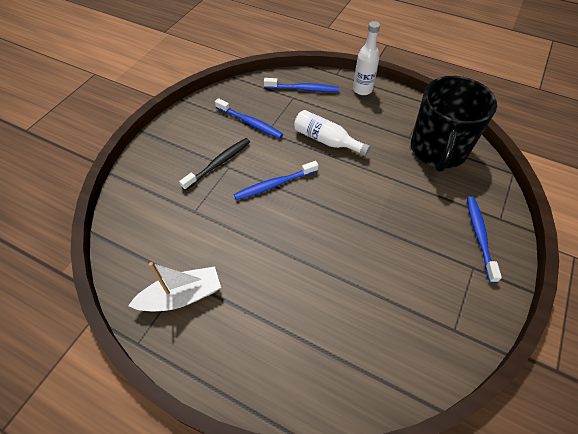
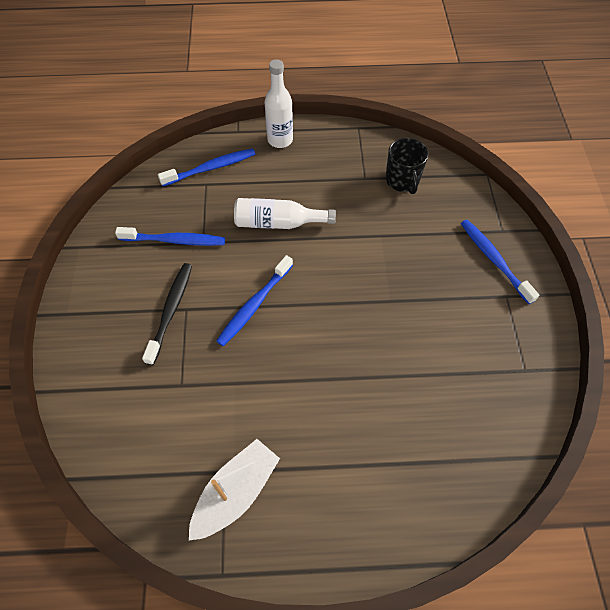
camera: 30 degrees left, 5 degrees up
(438, 150) = (402, 180): black mug -> black mug, size x0.50

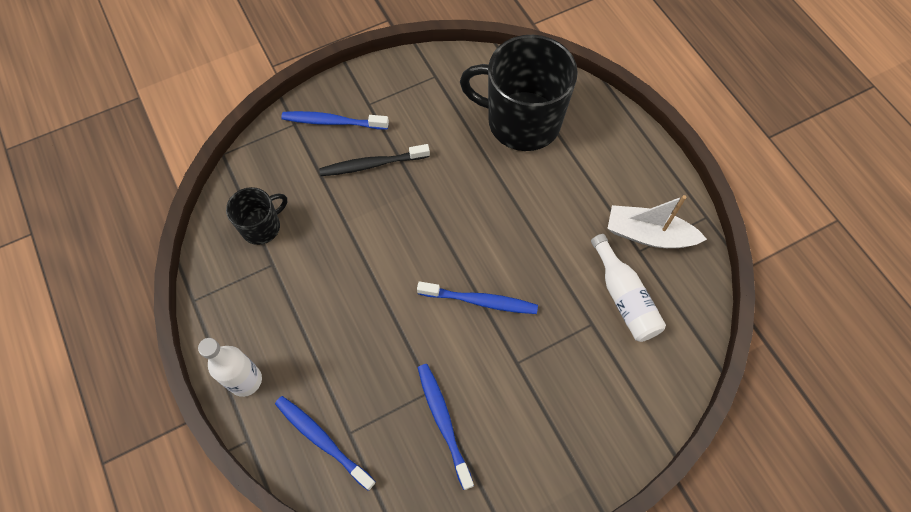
camera: 115 degrees left, 5 degrees up
(171, 311) = (527, 376): black toothbrush -> black toothbrush (372, 164)
(278, 223) = (371, 324): white bottle -> white bottle (624, 297)
(432, 431) = (521, 121): none -> black mug
(494, 260) = (333, 122): blue toothbrush -> blue toothbrush turned 60 degrees clockwise

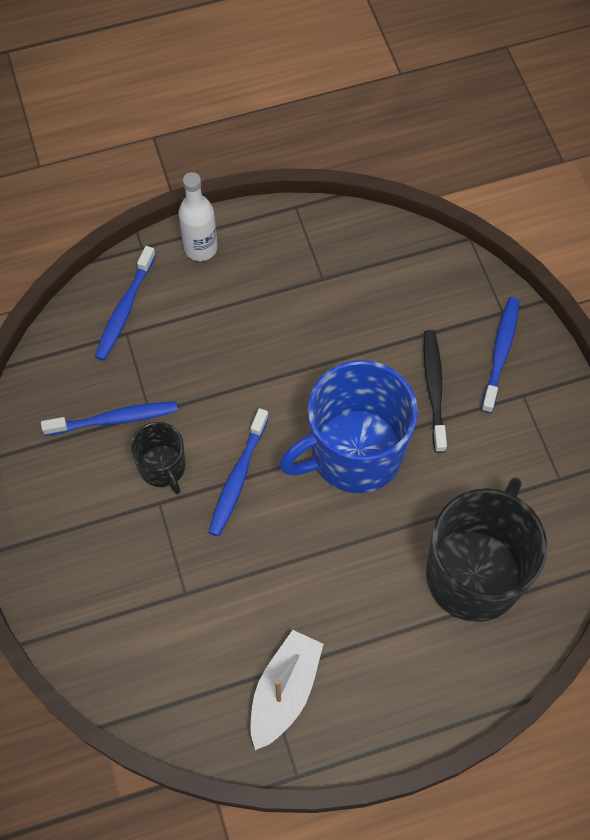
camera: 100 degrees right, 0 degrees up
(262, 227) = (369, 271): black mug -> black mug (163, 467)
(322, 440) = (125, 309): blue toothbrush -> blue toothbrush turned 150 degrees clockwise
(440, 215) = (354, 453): none -> blue mug
(624, 297) = (208, 638): white bottle -> none

